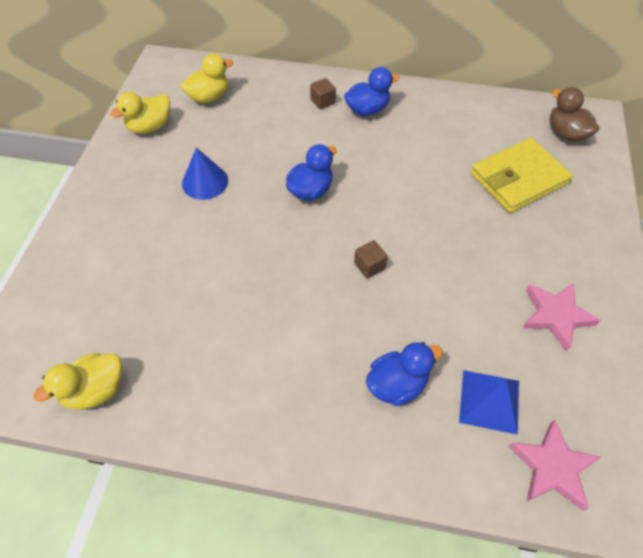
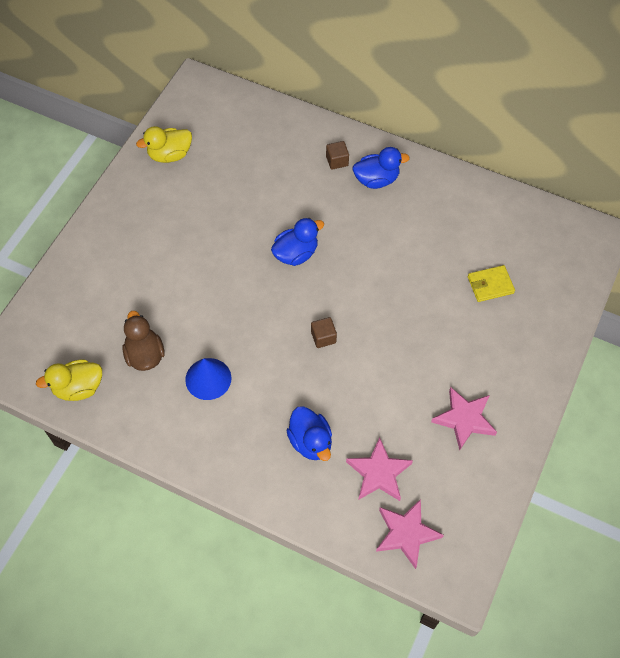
camera: 15 degrees right, 5 degrees up
(205, 182) = (205, 224): blue cone -> blue cone (208, 378)
(209, 97) = (231, 133): yellow duck -> none
(397, 384) = (310, 441): blue duck -> blue duck turned 75 degrees clockwise
(489, 401) = (379, 473): blue pyramid -> pink star
(518, 179) = (490, 285): yellow wallet -> yellow wallet, size x0.53
(566, 133) = (558, 248): brown duck -> brown duck (145, 355)

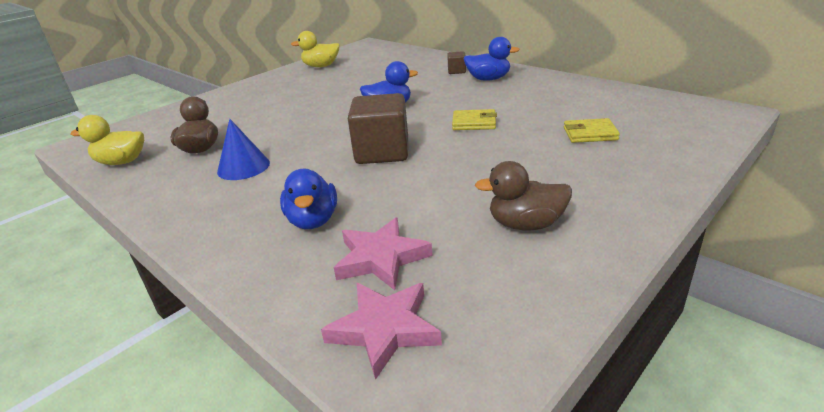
camera: 20 degrees right, 30 degrees down
(323, 337) = (382, 152): brown cube -> brown cube, size x2.17
(388, 276) = (474, 123): none -> yellow wallet
(464, 419) = (525, 224): pink star -> brown duck

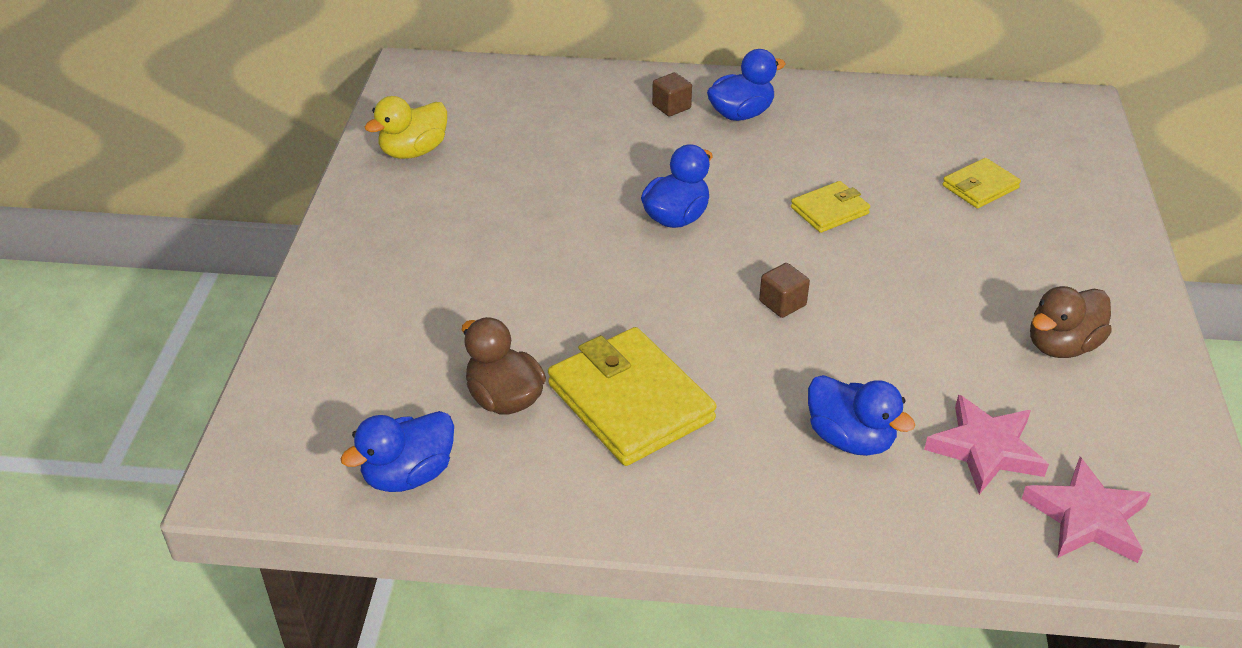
camera: 40 degrees left, 10 degrees up
(121, 162) = (408, 475): yellow duck -> blue duck
(243, 167) = (630, 402): blue cone -> yellow wallet
(382, 152) = (782, 303): brown cube -> brown cube, size x0.46

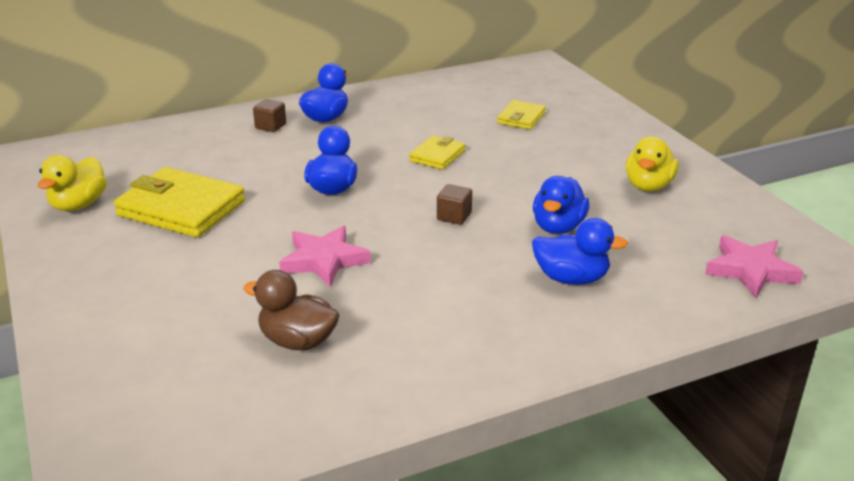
camera: 30 degrees left, 10 degrees down
(408, 475) = (260, 422): blue duck -> blue duck (558, 227)
(630, 402) = (399, 309): yellow wallet -> yellow wallet (181, 208)
(985, 449) = (658, 255): pink star -> pink star (324, 260)
(1061, 346) = (648, 186): brown duck -> yellow duck

